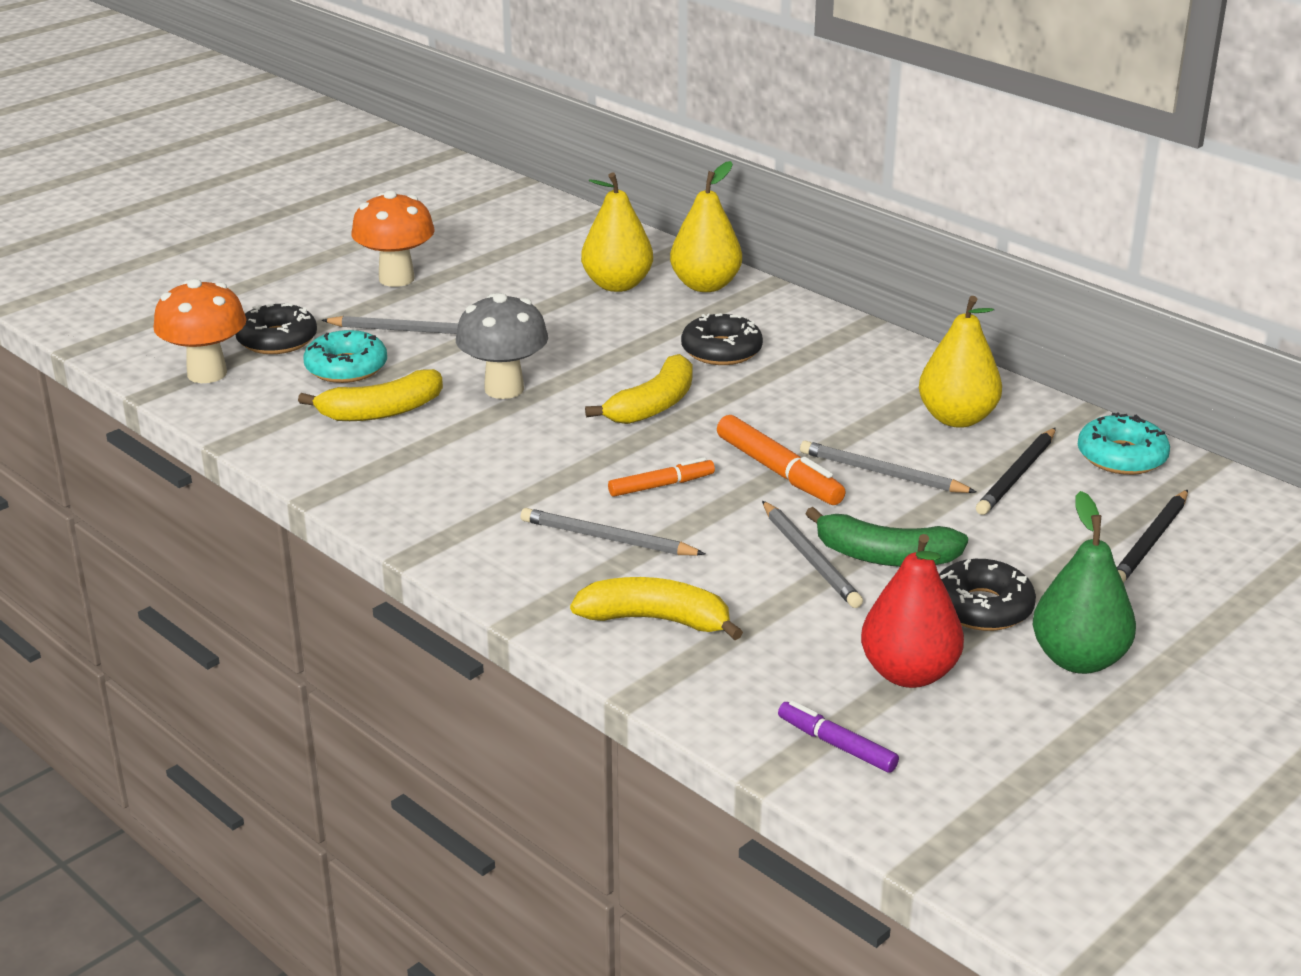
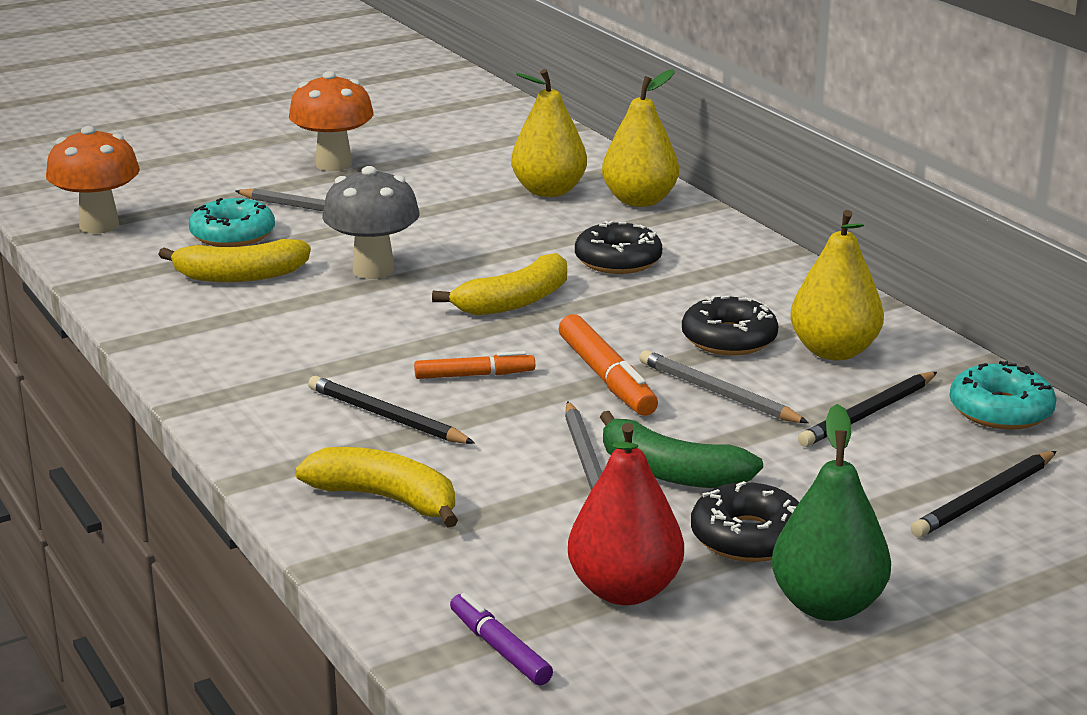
camera: 15 degrees right, 5 degrees down
(277, 340) = (184, 204): black donut -> black donut (729, 339)
(608, 538) = (387, 417): grey pencil -> black pencil

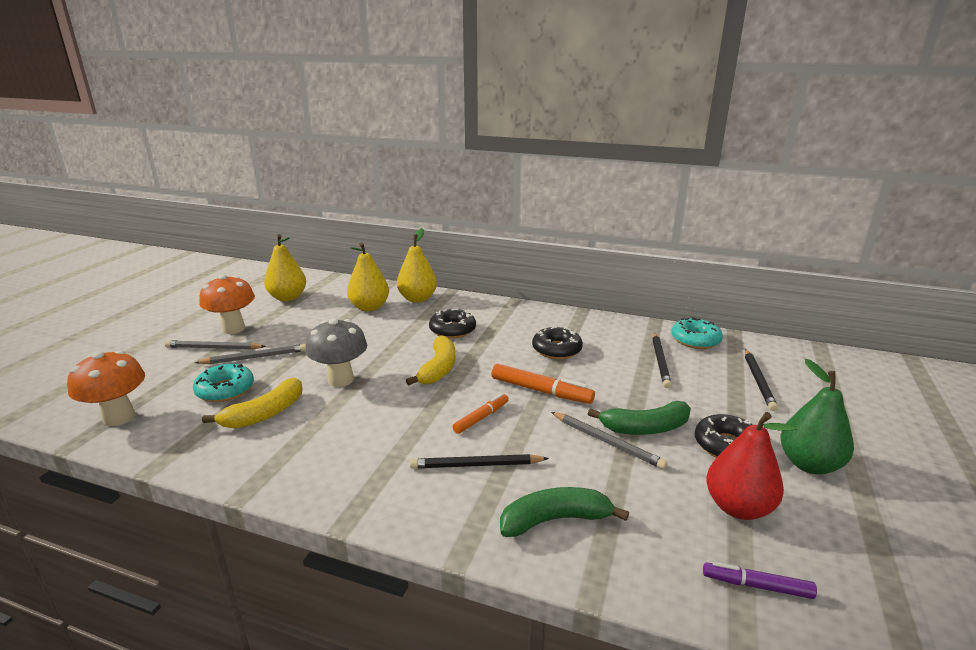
camera: 40 degrees left, 0 degrees up
(386, 499) = (555, 520): yellow banana -> green banana
(718, 393) = (595, 377): grey pencil -> grey pencil (214, 348)
(834, 351) = (602, 339): yellow pear -> yellow pear (288, 298)

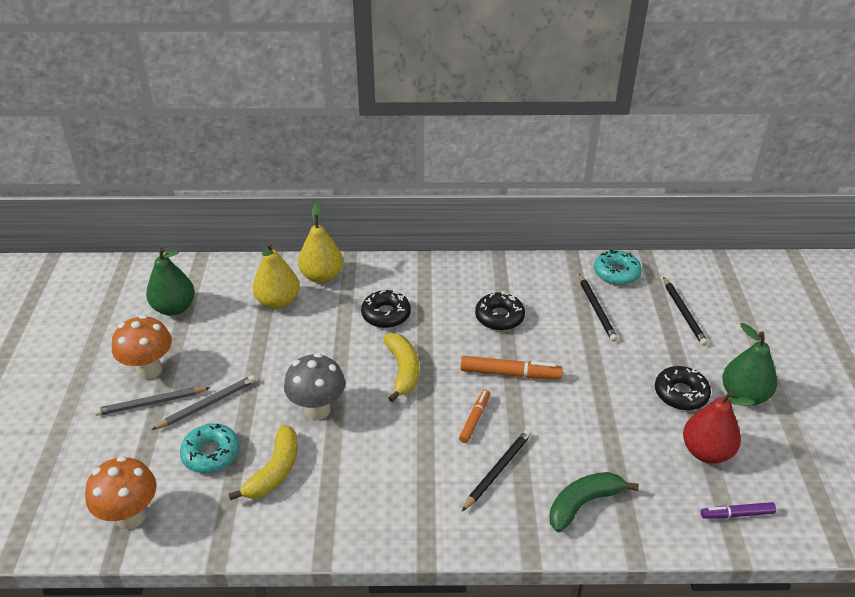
camera: 20 degrees left, 15 degrees up
(288, 298) = (174, 308): yellow pear -> green pear
(476, 465) = (498, 470): black pencil -> black pencil turned 150 degrees clockwise
(606, 442) = (589, 416): grey pencil -> none
(645, 428) = (613, 392): green banana -> none

